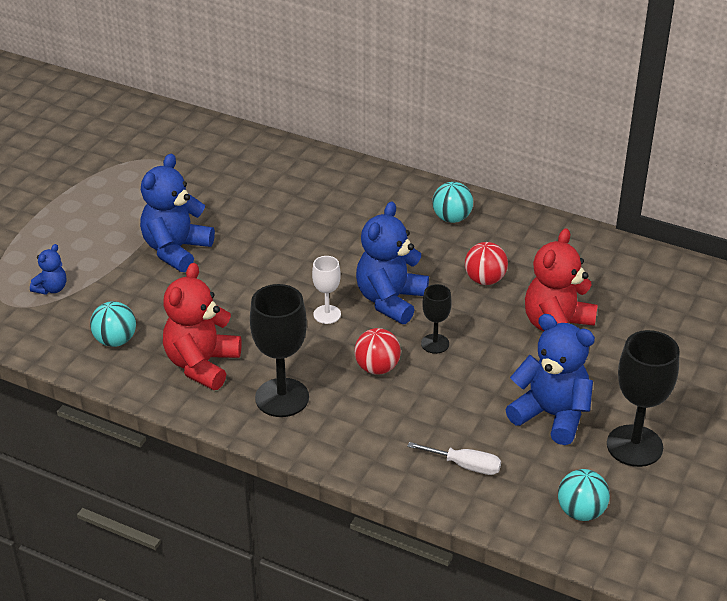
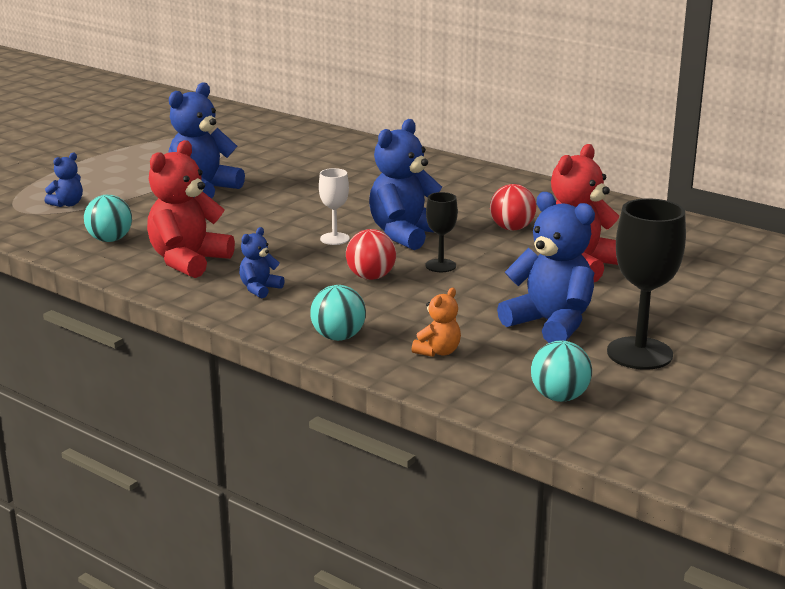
camera: 10 degrees right, 15 degrees down
(282, 398) = (260, 289): black goblet -> blue teddy bear
(452, 218) = (493, 188): turquoise ball -> turquoise ball (338, 337)
(465, 466) = (438, 352): white screwdriver -> orange teddy bear

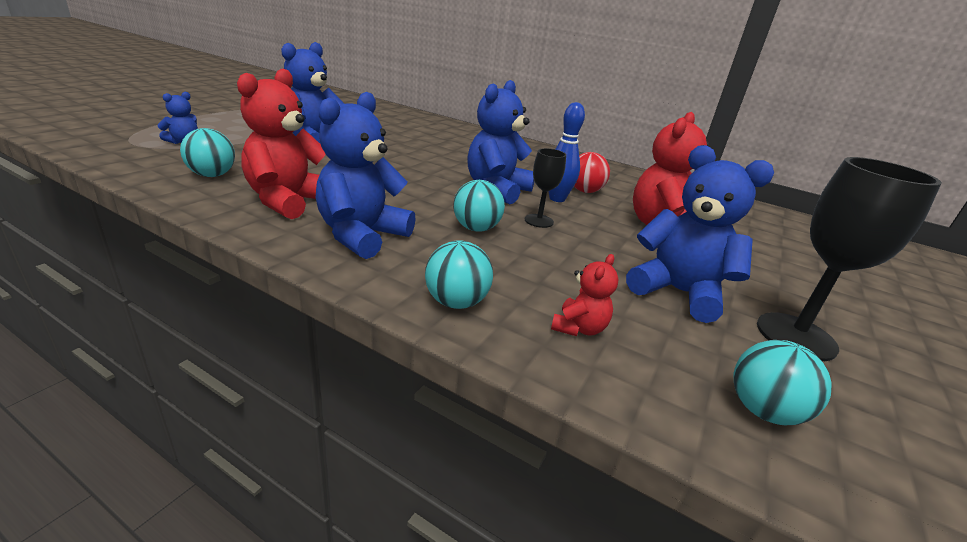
camera: 10 degrees left, 5 degrees up
(260, 289) = (362, 235): blue teddy bear -> blue teddy bear, size x2.01
(334, 239) = (434, 189): white goblet -> none
(371, 277) = (476, 228): red ball -> turquoise ball
(438, 352) = (578, 328): orange teddy bear -> red teddy bear
(472, 240) = (557, 199): none -> blue bowling pin

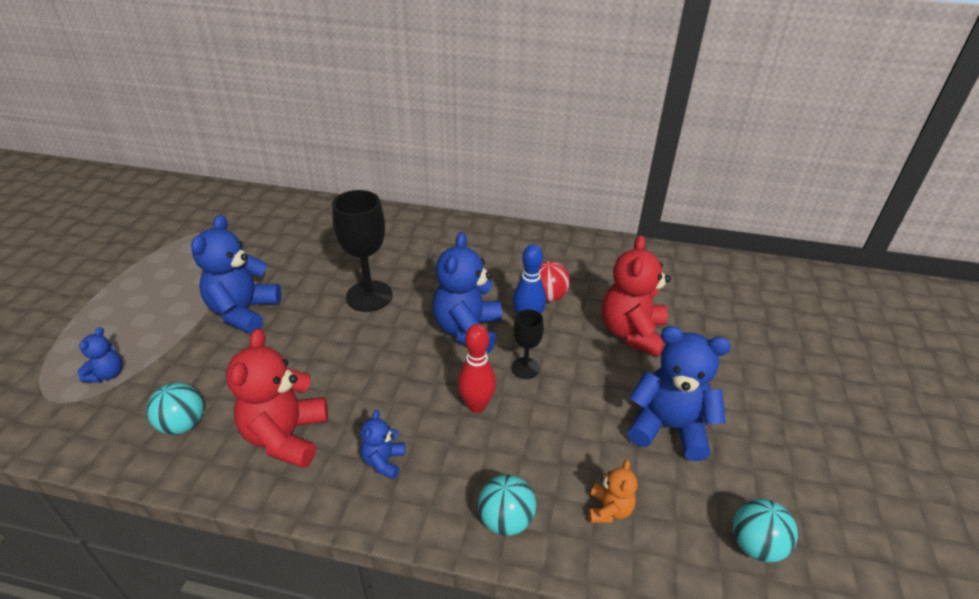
camera: 15 degrees left, 10 degrees up
(362, 235) = (384, 461): blue teddy bear -> blue teddy bear, size x0.50
(476, 228) = (476, 405): turquoise ball -> red bowling pin
(578, 328) = (609, 510): red teddy bear -> orange teddy bear
(796, 336) = (764, 447): black goblet -> black goblet (369, 296)

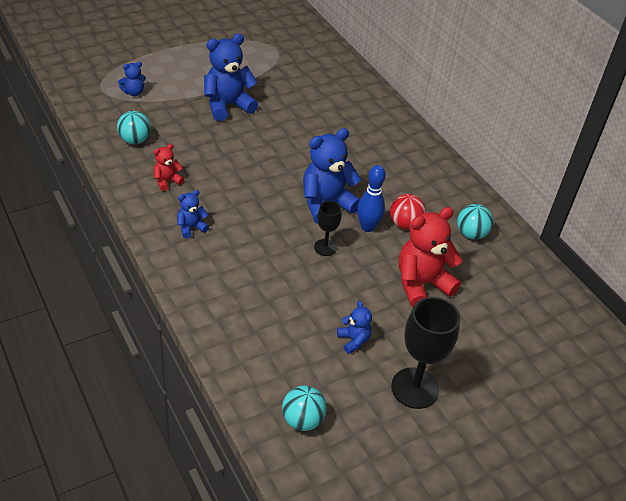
camera: 45 degrees right, 5 degrees up
(286, 436) = (167, 181): red teddy bear -> red teddy bear, size x0.50
(369, 296) = (301, 145): black goblet -> black goblet (415, 388)
(476, 405) = (270, 242): red bowling pin -> none
(506, 520) = (206, 297): turquoise ball -> turquoise ball (471, 234)
(609, 510) = (258, 339): orange teddy bear -> none
(669, 427) = (353, 340): blue teddy bear -> blue teddy bear, size x0.50

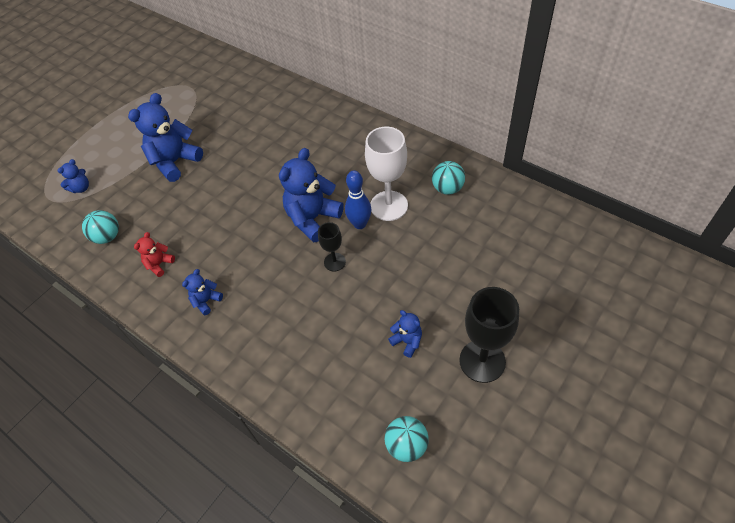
camera: 15 degrees left, 10 degrees up
(404, 224) = (389, 206): red ball -> white goblet
(421, 284) = (433, 257): red teddy bear -> none

